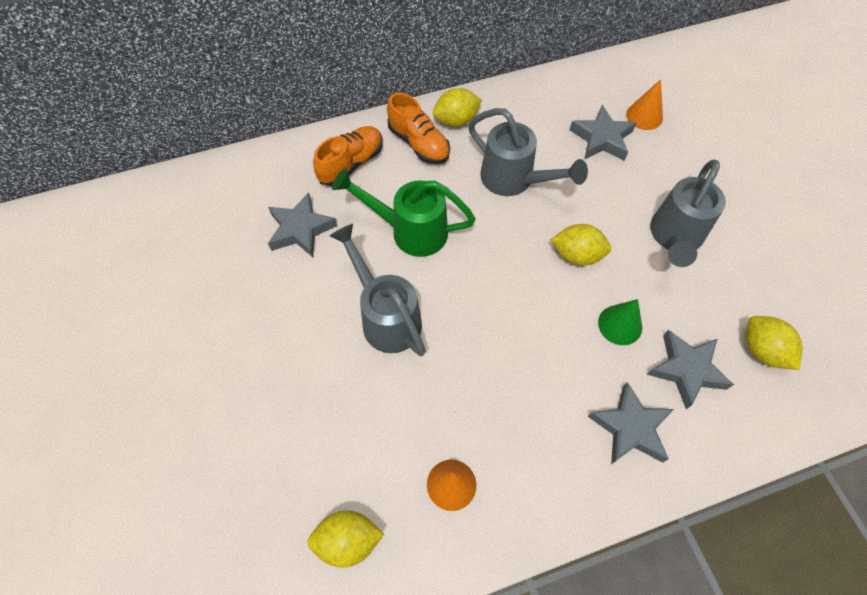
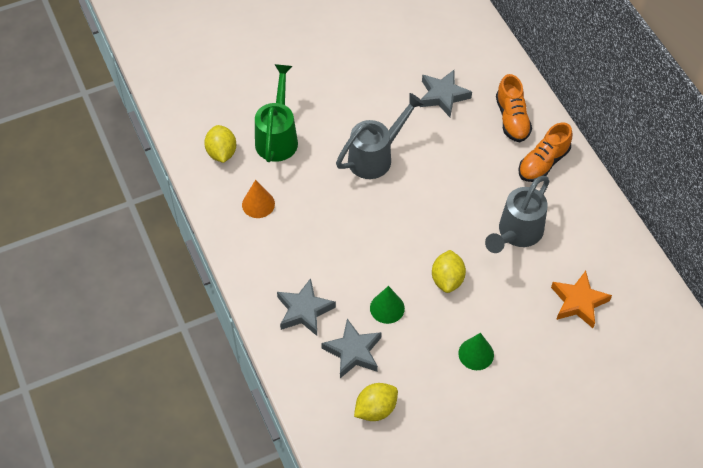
camera: 85 degrees right, 5 degrees down
(351, 164) = (512, 119): orange shoe -> orange shoe turned 45 degrees clockwise
(409, 231) = (453, 164): green watering can -> green watering can (278, 136)
(456, 120) = (575, 188): yellow lemon -> none
(601, 138) = (578, 302): grey star -> orange star
(644, 116) = (615, 340): orange cone -> none
(674, 238) = (476, 354): grey watering can -> green cone

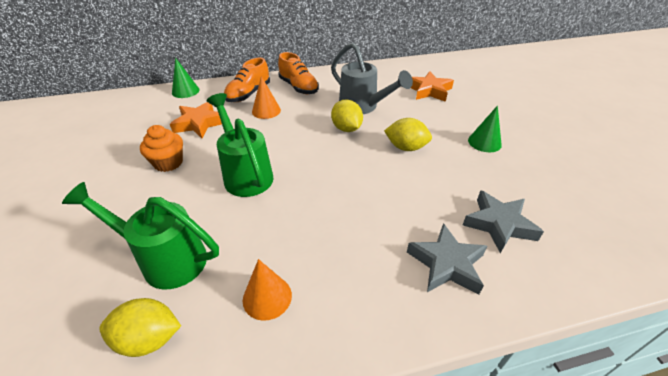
camera: 80 degrees left, 15 degrees down
(375, 409) = (567, 215): yellow lemon -> yellow lemon (346, 129)
(376, 156) = (245, 174): grey watering can -> green watering can
(378, 96) = (168, 163): none -> orange cupcake
(387, 308) = (439, 190): green cone -> green cone (185, 91)
(443, 96) = (199, 123): grey star -> orange star
(482, 144) = (266, 111): none -> orange cone
(512, 119) = (248, 94): orange shoe -> orange shoe turned 120 degrees clockwise

